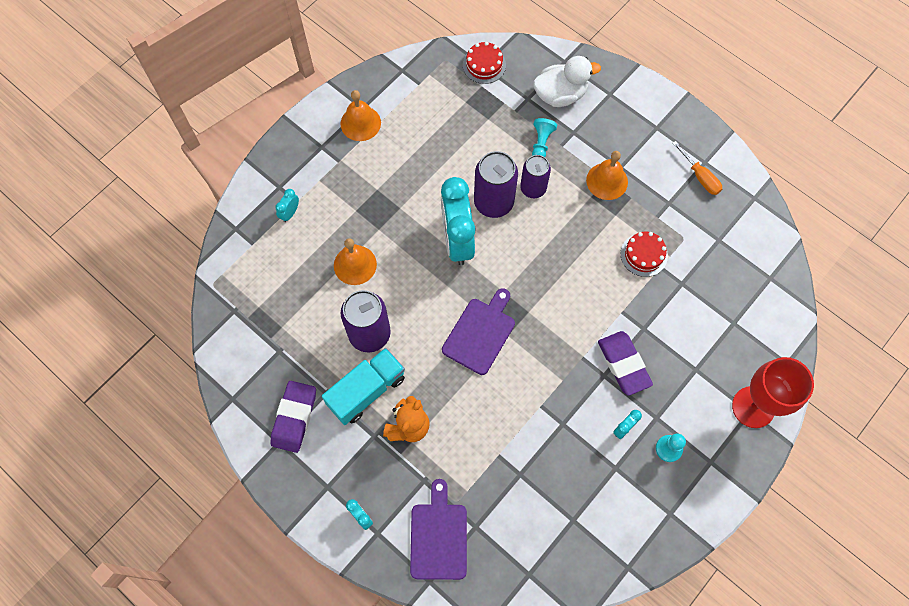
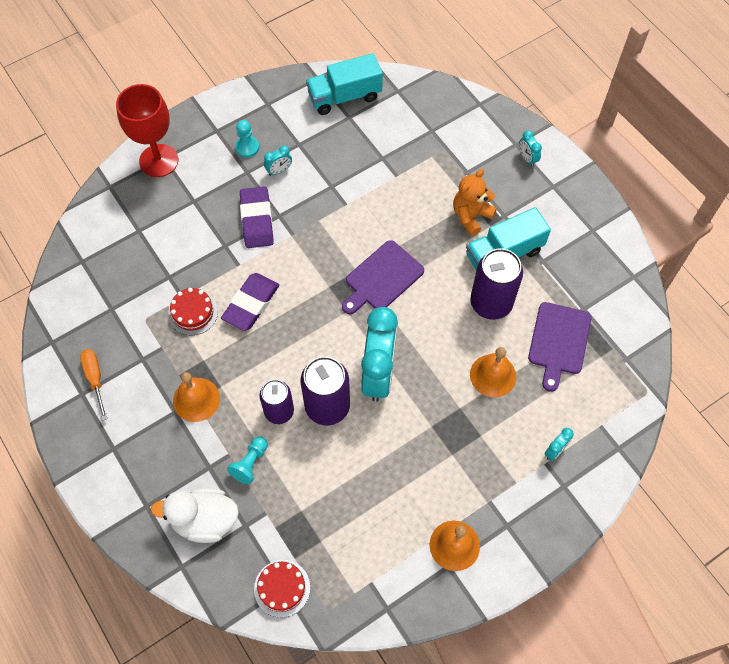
camera: 165 degrees left, 5 degrees down
(294, 417) = (575, 247): purple eraser -> purple eraser (251, 304)
(438, 537) = (464, 130): purple cutting board -> purple cutting board (559, 342)
(587, 548) = (344, 96): none -> turquoise truck

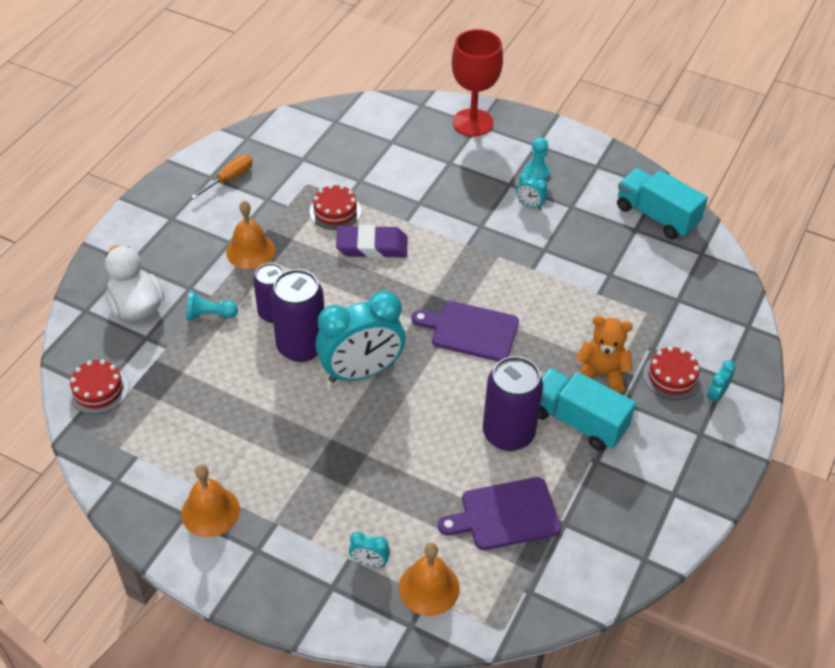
camera: 60 degrees right, 15 degrees down
(257, 220) = (463, 212): purple eraser -> none
(493, 375) = (423, 469): orange bell -> orange bell (429, 588)
(497, 174) = (672, 376): none -> red cake

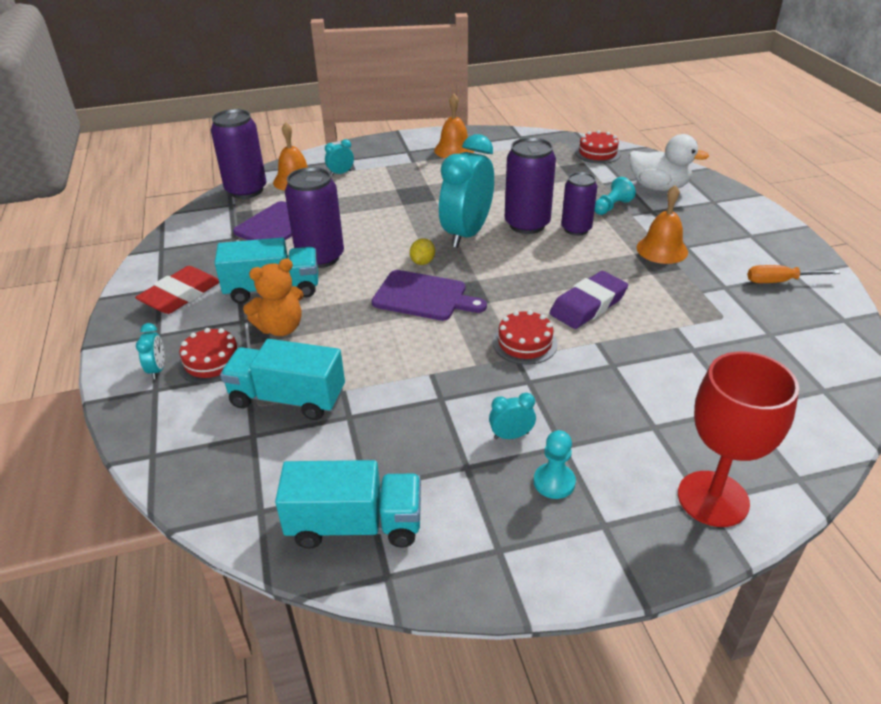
camera: 140 degrees right, 10 degrees down
(229, 179) = (780, 281): orange screwdriver -> orange screwdriver turned 90 degrees clockwise
(335, 211) = (662, 311): red cake -> red cake (525, 343)
(433, 366) = (422, 262): none -> yellow lemon
(470, 331) = (424, 296): purple cutting board -> purple cutting board turned 45 degrees clockwise
(494, 609) = (246, 190): none -> purple can
(639, 311) = (288, 398): none -> turquoise truck
(659, 470) = (180, 295): none -> red eraser

